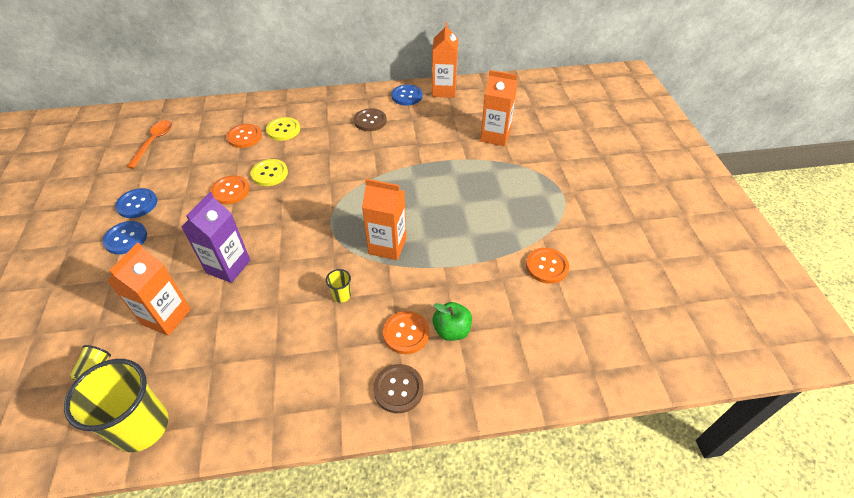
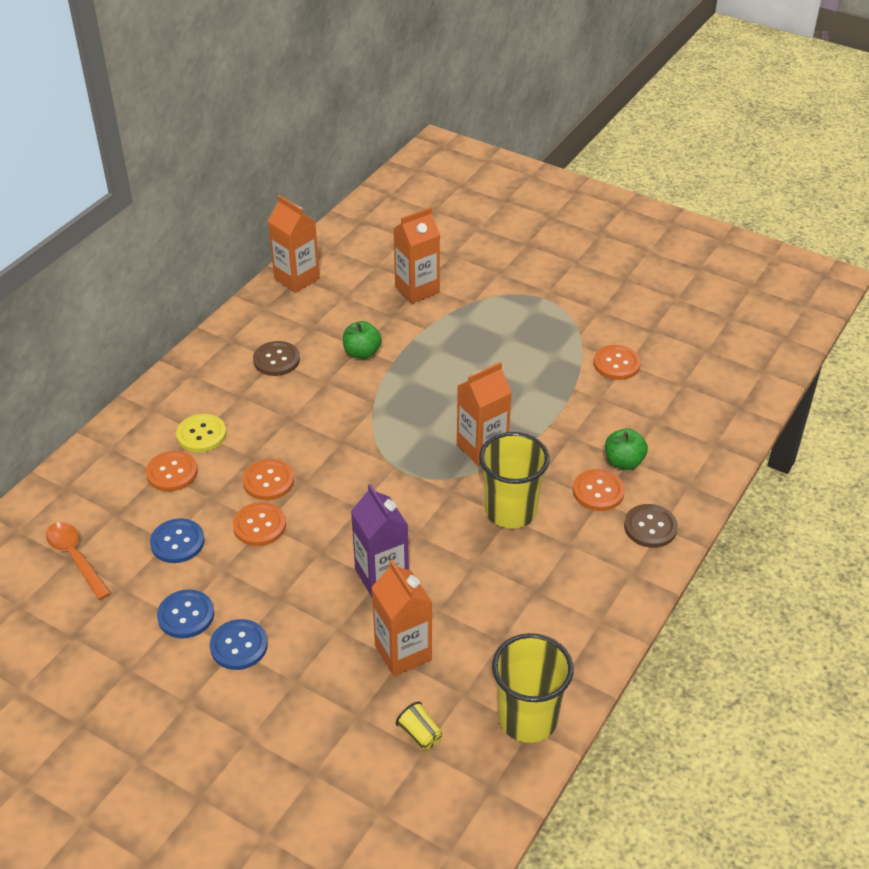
camera: 50 degrees left, 5 degrees down
(269, 173) = (268, 481): yellow button -> orange button
(341, 295) = (511, 511): yellow cup -> yellow cup, size x2.36
(407, 96) = (269, 310): blue button -> blue button (177, 542)
(413, 147) = (362, 352): none -> green apple

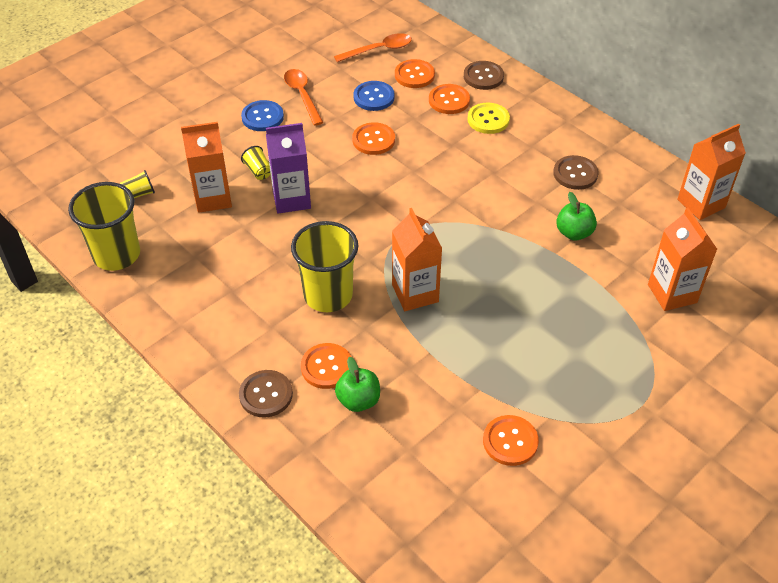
camera: 105 degrees right, 5 degrees up
(121, 450) = (483, 76): none -> brown button
(186, 615) = (302, 95): blue button -> orange spoon
(268, 481) = (421, 150): orange button -> orange button (414, 75)
(342, 621) = (258, 171): none -> yellow cup

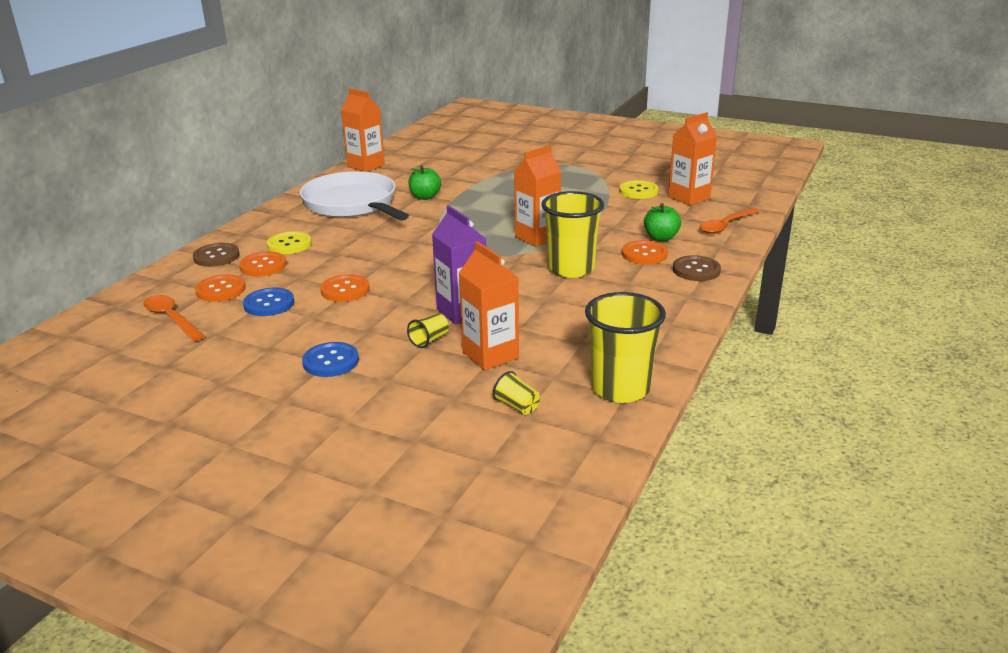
camera: 110 degrees left, 20 degrees down
(302, 95) = (278, 346): orange spoon -> orange spoon (725, 226)
(510, 441) = (638, 191): orange button -> yellow button
(575, 174) = (352, 204): brown button -> white pan
(672, 293) = (465, 166): orange carton -> orange carton (689, 198)

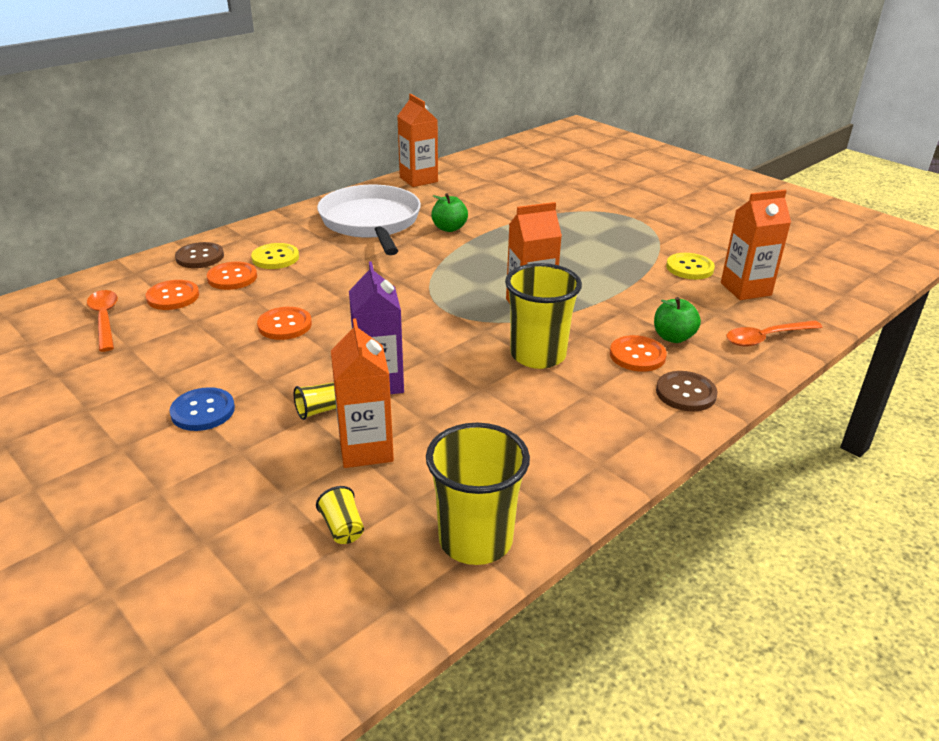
camera: 20 degrees right, 5 degrees up
(269, 304) = (202, 324): blue button -> none

